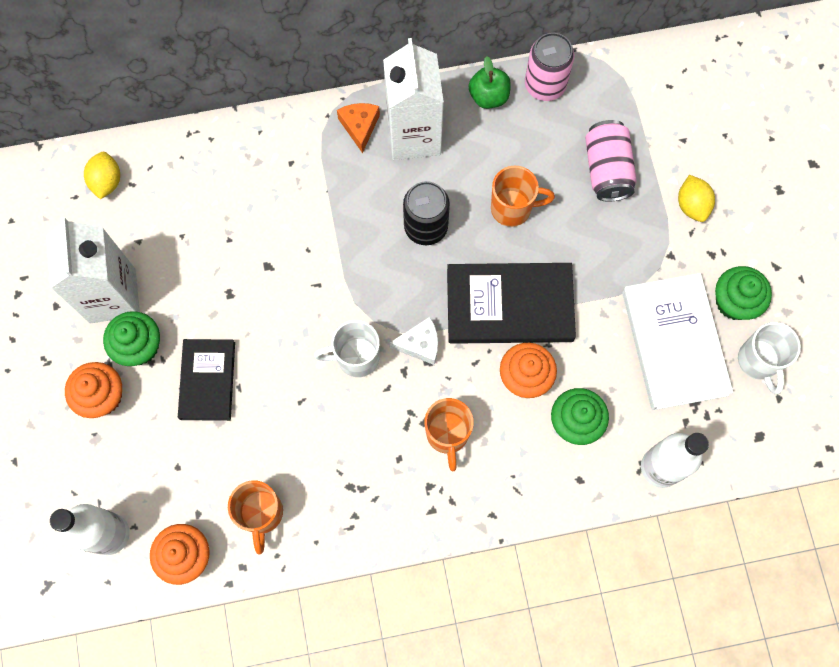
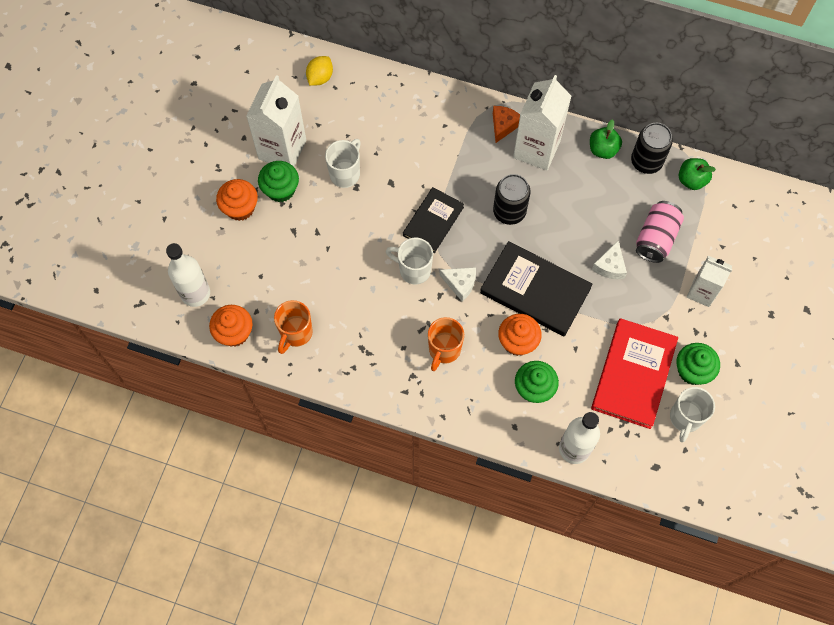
camera: 30 degrees right, 5 degrees down
(207, 284) = (345, 173): none -> white mug
(207, 380) = (310, 233): black book -> black book (433, 221)
(512, 208) = (575, 230): orange mug -> none
(545, 85) = (646, 161): pink can -> black can
(575, 230) = (610, 266): none -> white cheese
(606, 80) = (691, 180): none -> green apple
(674, 343) = (633, 374): white book -> red book
(692, 205) = (701, 292): yellow lemon -> white carton

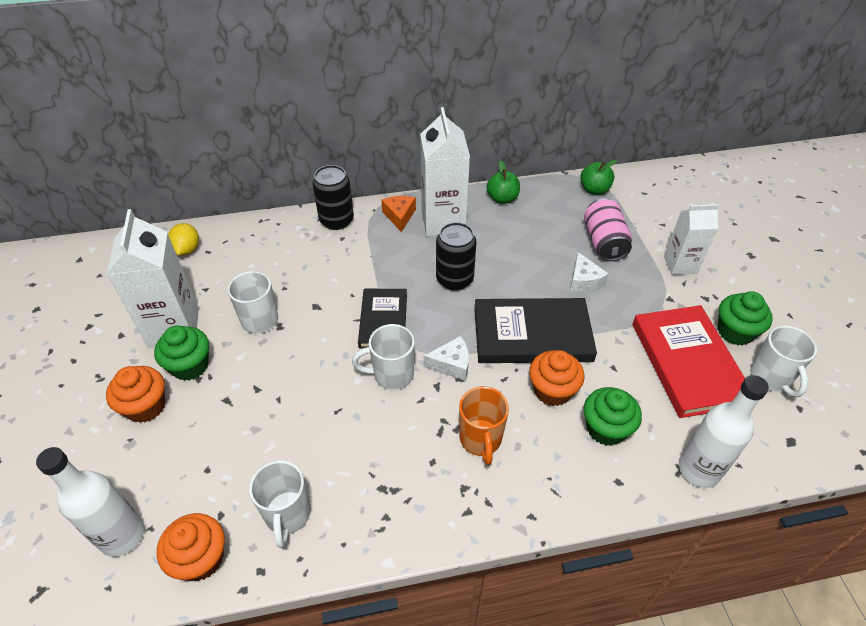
camera: 30 degrees left, 20 degrees down
(295, 333) = (287, 515): orange mug -> white mug
(646, 161) = (546, 192): black can -> black can (336, 220)

